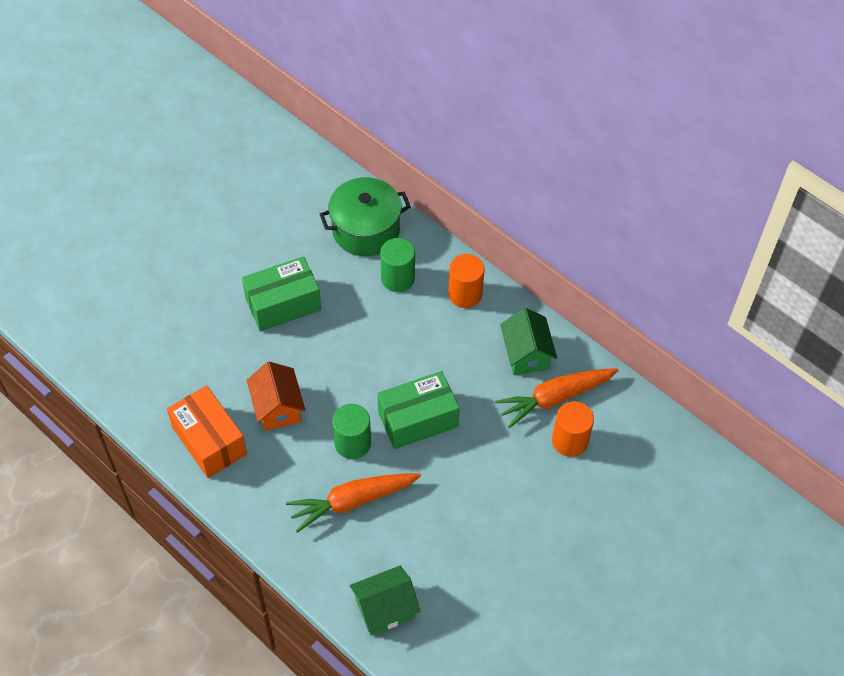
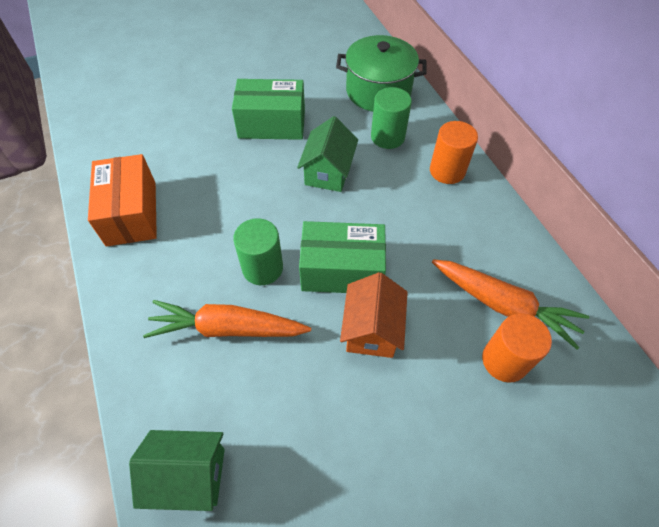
camera: 25 degrees right, 0 degrees up
(277, 407) = (212, 207): orange house -> orange house (371, 329)
(526, 354) = (488, 248): green house -> green house (328, 172)
(555, 398) = (504, 305): orange carrot -> orange carrot turned 150 degrees counterclockwise

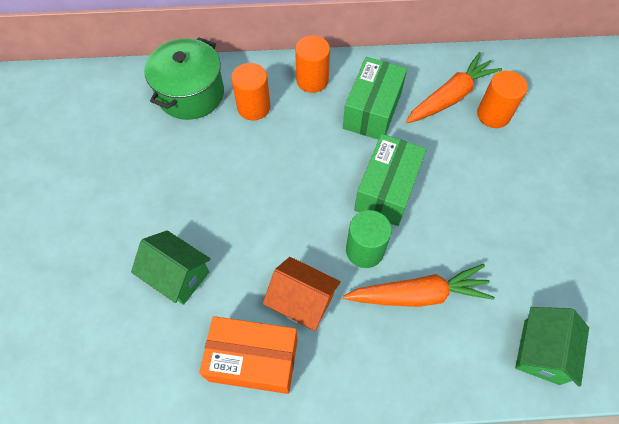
camera: 70 degrees left, 5 degrees up
(227, 328) = (418, 294): orange carrot -> orange carrot turned 120 degrees counterclockwise
(272, 124) = (188, 196): green box -> green box (372, 110)
(328, 172) = (275, 167): green house -> green house (178, 275)
(371, 329) = (448, 187): orange house -> orange house (302, 301)
(387, 137) = (254, 107): green cylinder -> orange cylinder

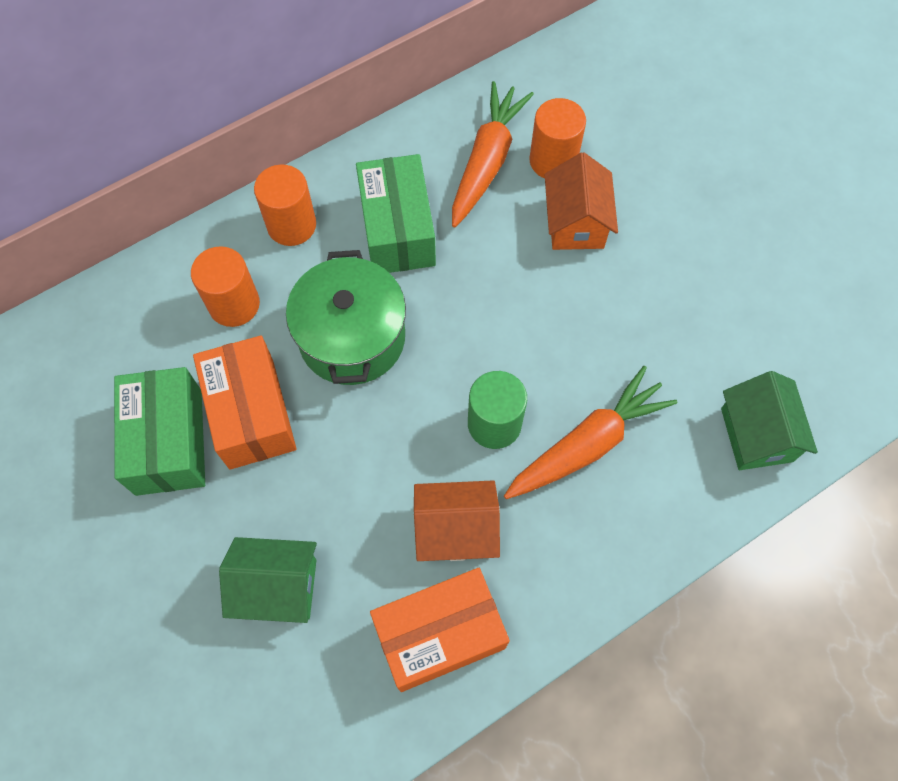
camera: 30 degrees left, 5 degrees up
(191, 94) = (130, 329): green pot -> green pot (352, 337)
(225, 170) = (251, 413): none -> orange box
(386, 190) = (477, 330): green box -> green box (169, 441)
(487, 157) = (575, 223): none -> orange house

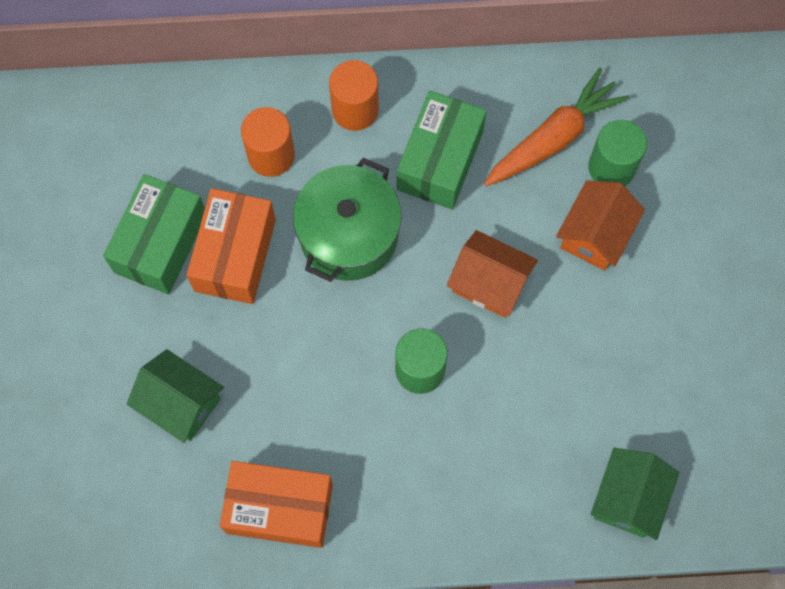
camera: 30 degrees right, 5 degrees up
(456, 530) = (338, 437): orange house -> orange house (489, 283)
(553, 161) = (611, 167): orange cylinder -> green cylinder
(588, 443) = (485, 428): orange carrot -> none

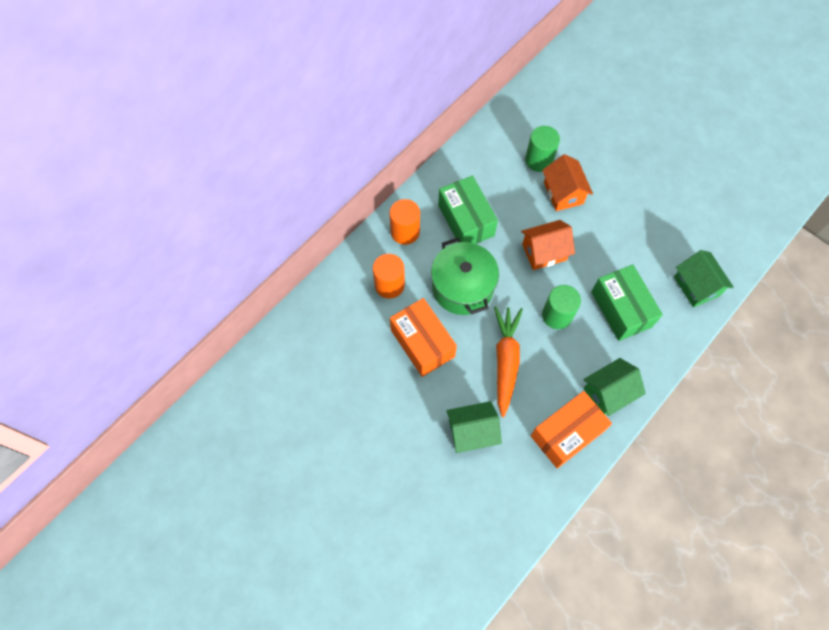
camera: 45 degrees left, 5 degrees down
(160, 243) = (382, 370): green box -> green box (621, 309)
(377, 512) = (608, 393): none -> green house
(553, 137) = (502, 169): orange carrot -> orange carrot (505, 360)

